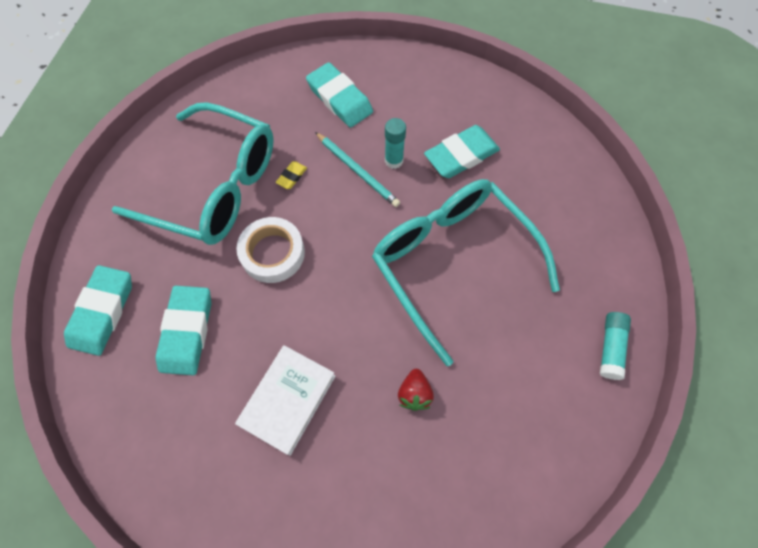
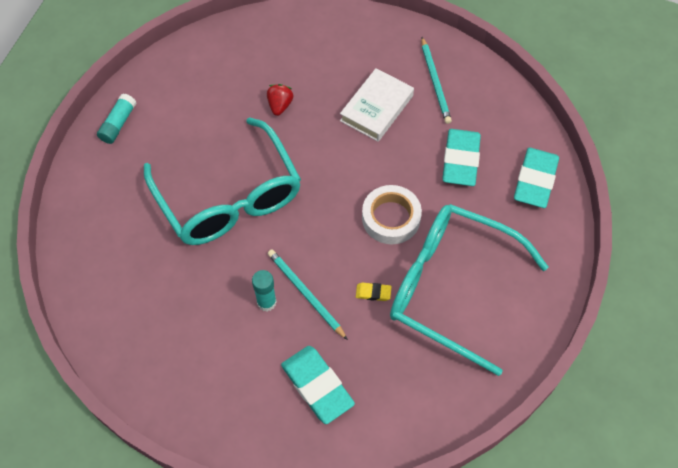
camera: 175 degrees left, 5 degrees down
(207, 452) = (435, 82): none -> turquoise pencil
(292, 176) = (373, 293): yellow eraser -> yellow eraser turned 60 degrees clockwise
(461, 155) = (195, 303): turquoise eraser -> none

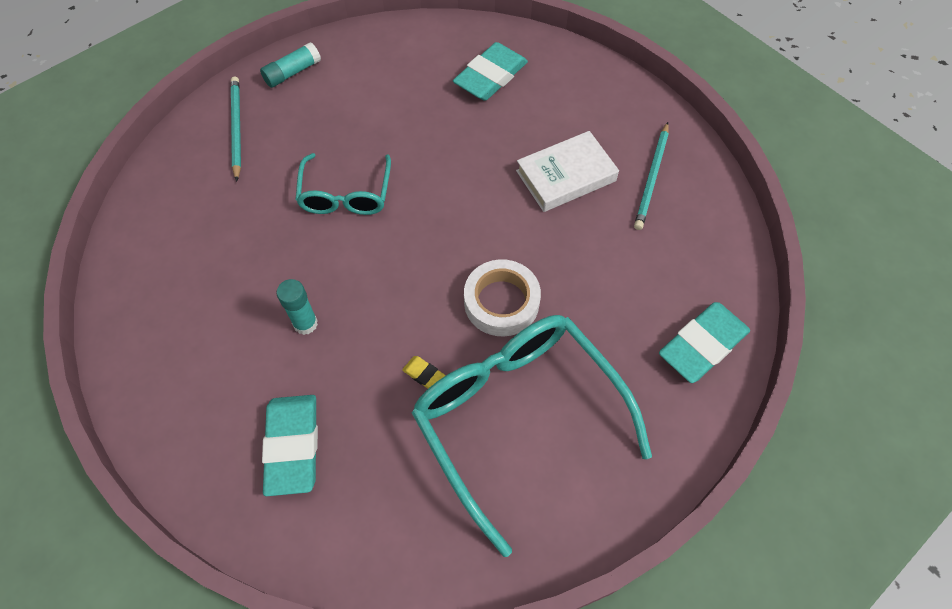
camera: 30 degrees right, 0 degrees up
(229, 197) = (345, 195): turquoise glasses -> turquoise glasses, size x0.55
(280, 105) = (463, 126): red strawberry -> none
(305, 294) = (352, 336): turquoise pencil -> turquoise pencil (236, 128)
(460, 160) = (625, 277): turquoise eraser -> turquoise eraser (490, 76)

